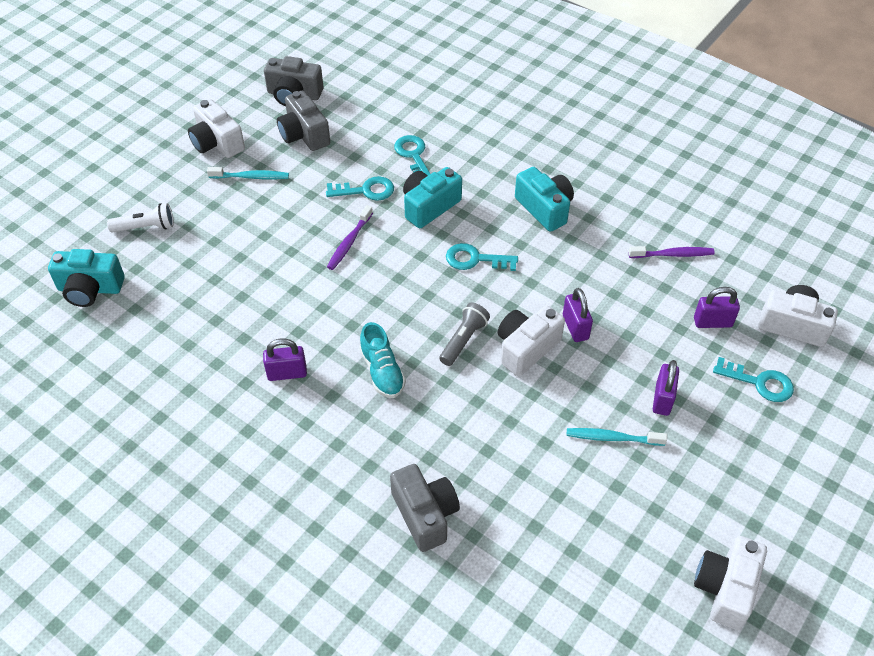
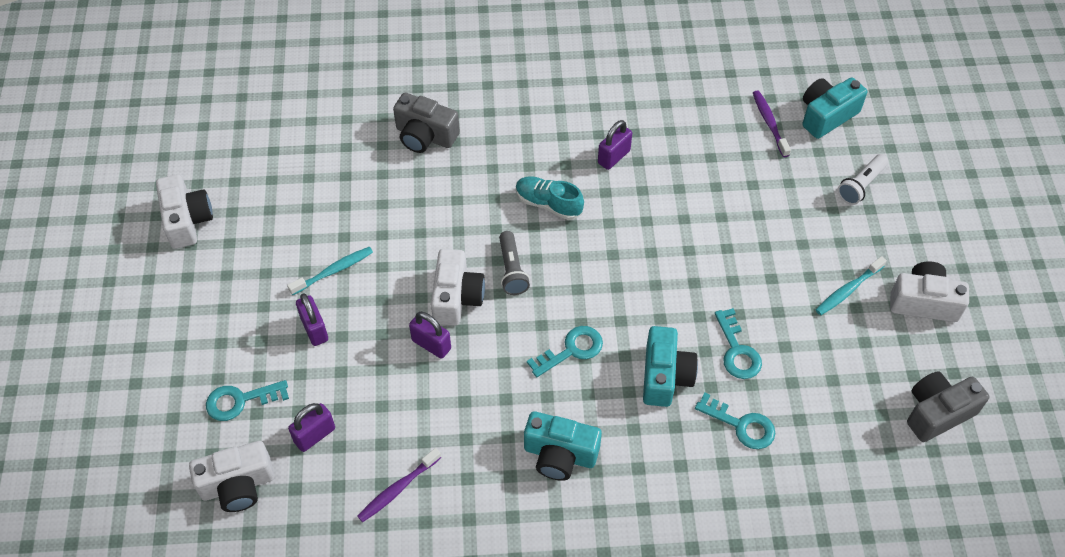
camera: 140 degrees right, 5 degrees up
(304, 134) = (865, 371): grey camera -> none
(349, 242) = (691, 289): purple toothbrush -> purple toothbrush (769, 123)
(366, 190) = (737, 351): turquoise key -> turquoise key turned 60 degrees counterclockwise

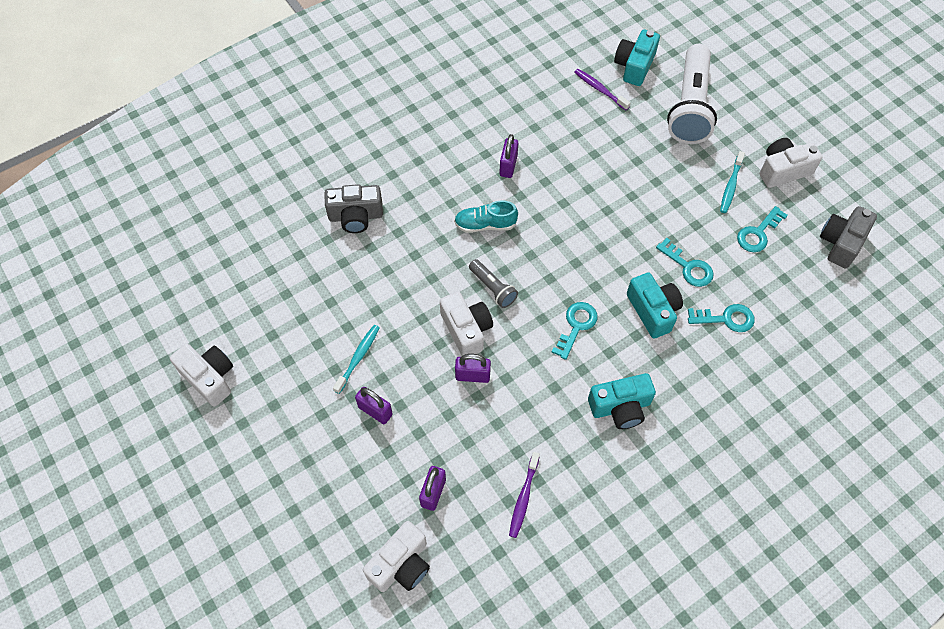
camera: 30 degrees left, 5 degrees up
(240, 400) = (356, 498): turquoise key -> turquoise key (758, 233)
(861, 185) = (690, 106): white flashlight -> white flashlight, size x2.14

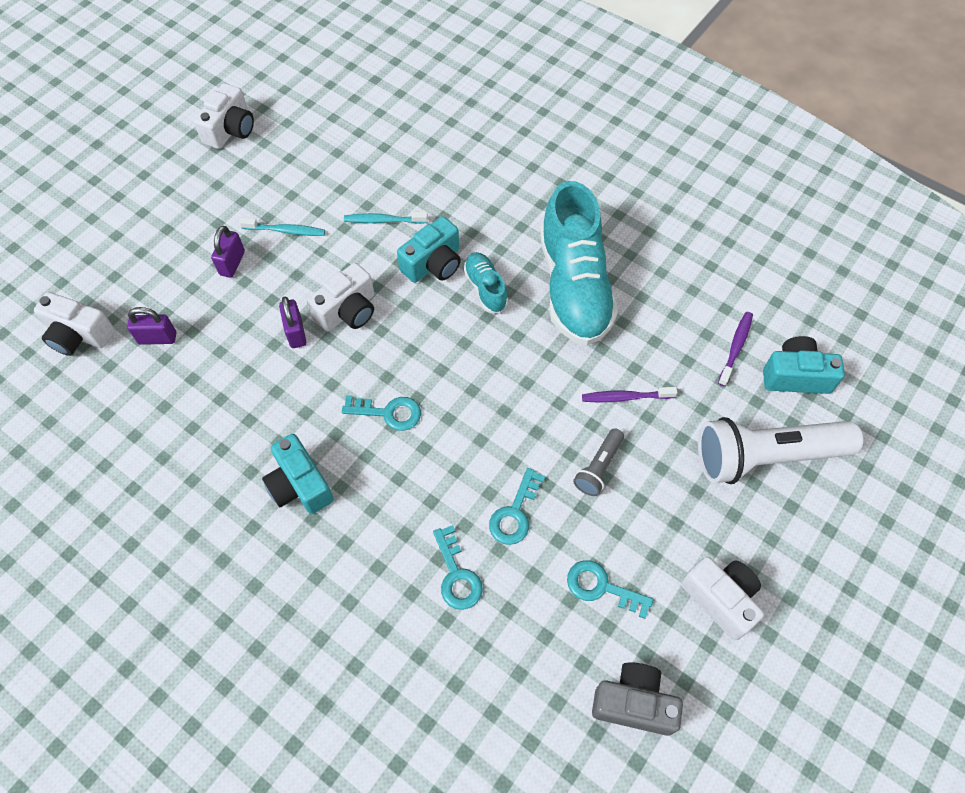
camera: 70 degrees right, 0 degrees up
(356, 216) = (447, 175): grey camera -> none
(493, 288) = (407, 319): grey flashlight -> grey flashlight (599, 467)
(508, 166) = (574, 286): purple padlock -> turquoise shoe
(523, 498) = (169, 419): purple toothbrush -> purple toothbrush (625, 397)
(653, 311) = (437, 488): turquoise camera -> turquoise camera (433, 264)
(730, 186) = (661, 536): turquoise toothbrush -> turquoise toothbrush (383, 220)

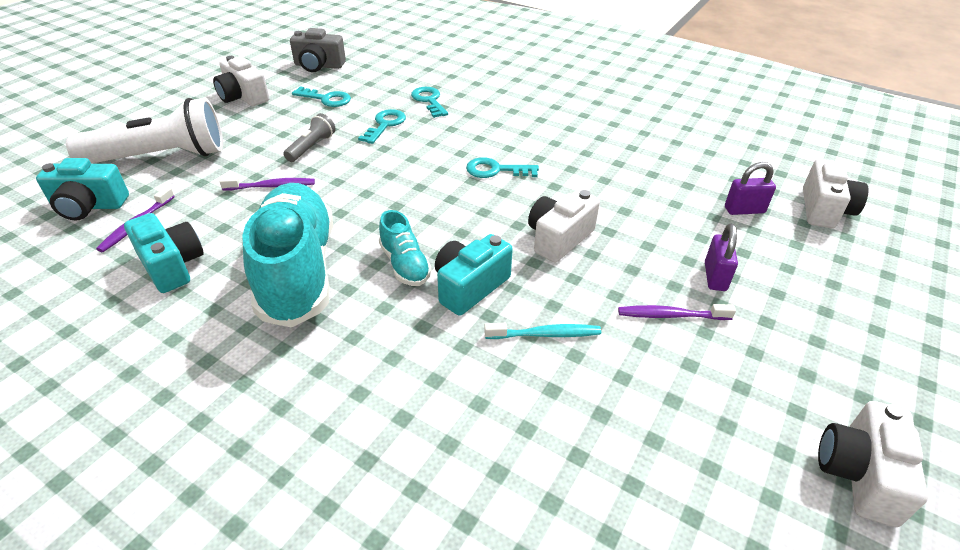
camera: 175 degrees right, 20 degrees down
(79, 335) = (824, 209): white camera -> white camera turned 90 degrees clockwise
(285, 231) = (671, 315): turquoise toothbrush -> purple toothbrush
(296, 332) = (606, 219): purple padlock -> none
(300, 485) = (557, 132): turquoise camera -> turquoise camera (172, 266)

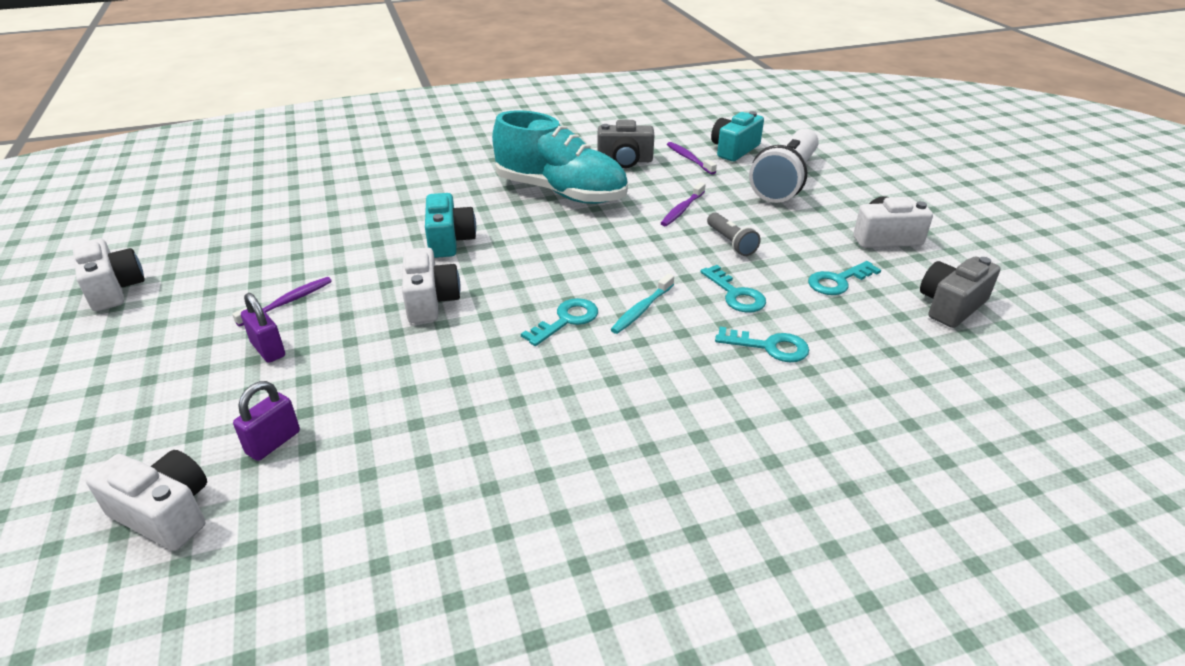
camera: 130 degrees right, 5 degrees down
(172, 266) = (625, 160): turquoise camera -> grey camera
(405, 265) = (508, 227): turquoise shoe -> none
(545, 334) = (368, 247): turquoise toothbrush -> turquoise toothbrush (641, 309)
(824, 209) = (165, 513): white camera -> white camera turned 150 degrees clockwise

